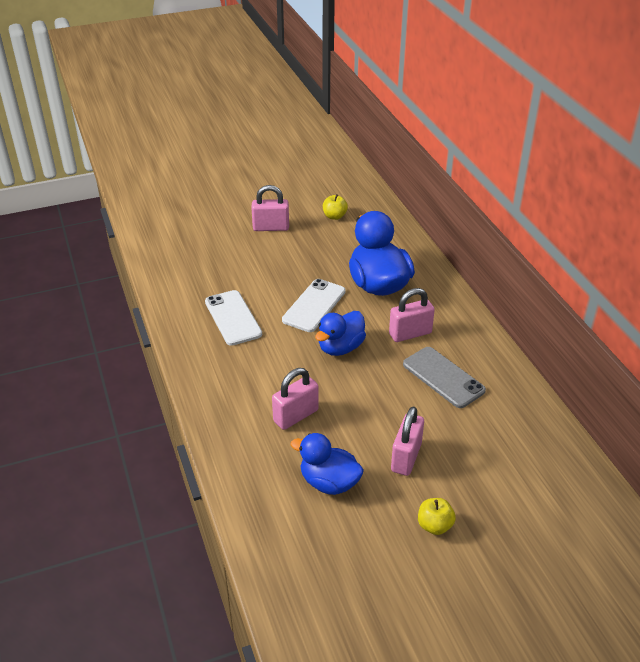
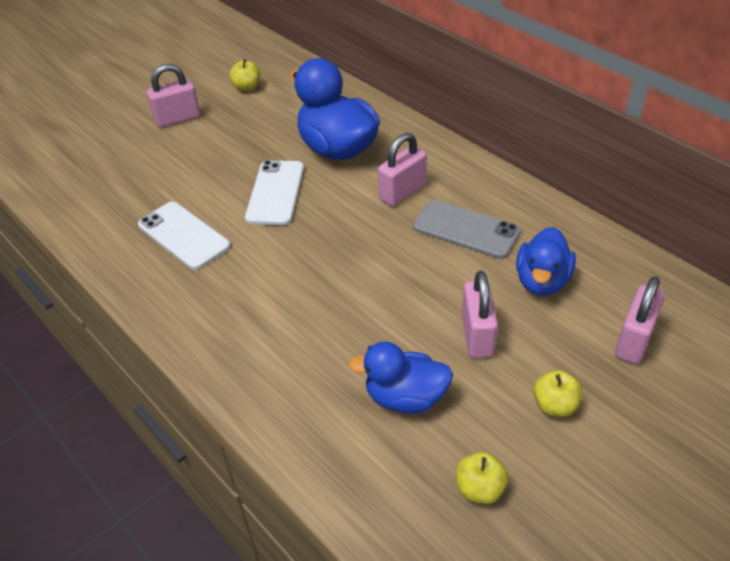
camera: 20 degrees left, 5 degrees up
(296, 416) = (322, 329): pink padlock -> pink padlock (633, 341)
(340, 347) = (332, 231): blue duck -> blue duck (542, 281)
(347, 560) = (479, 489): none -> yellow apple

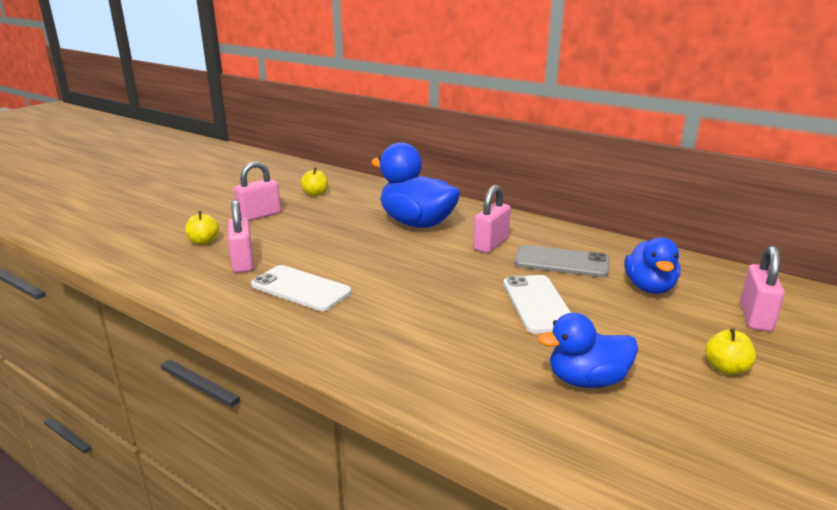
camera: 15 degrees left, 20 degrees down
(275, 193) = (376, 253): white phone -> white phone (538, 304)
(477, 335) = (620, 328): pink padlock -> pink padlock (243, 262)
(479, 489) = (707, 441): yellow apple -> yellow apple (203, 242)

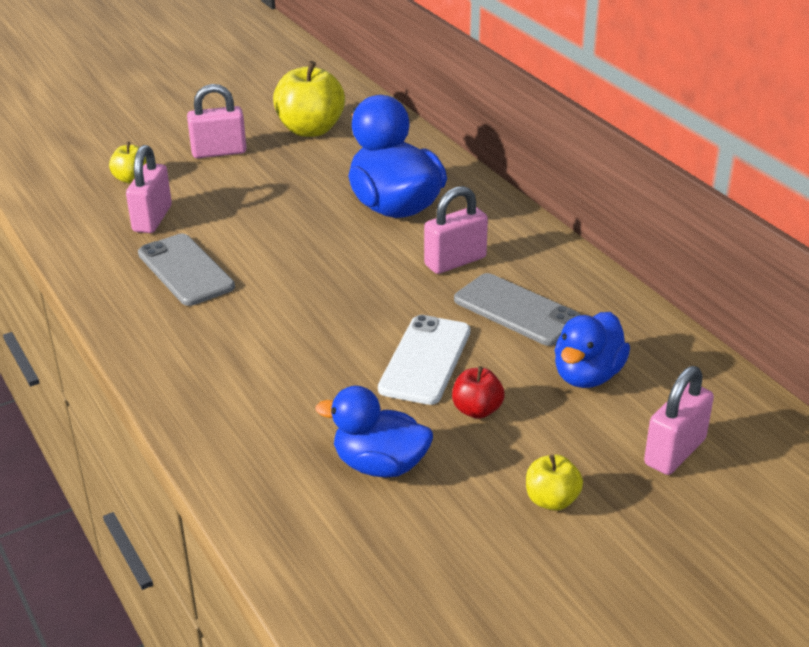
camera: 25 degrees right, 10 degrees up
(301, 288) = (186, 270): white phone -> grey phone
(315, 194) = (310, 130): yellow apple -> yellow apple, size x1.91
(608, 325) = (477, 410): none -> red apple

